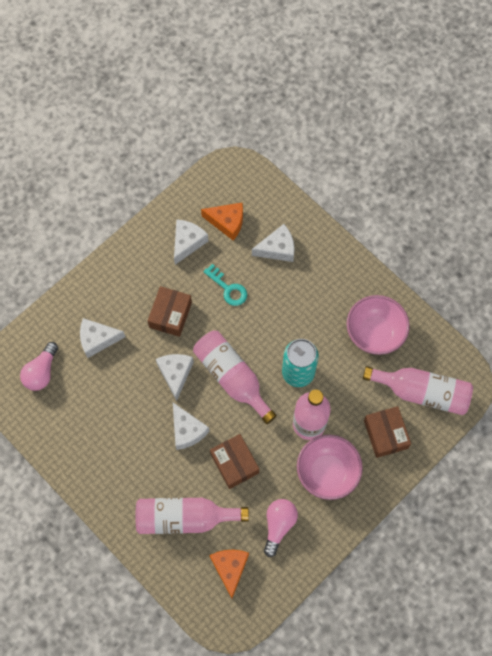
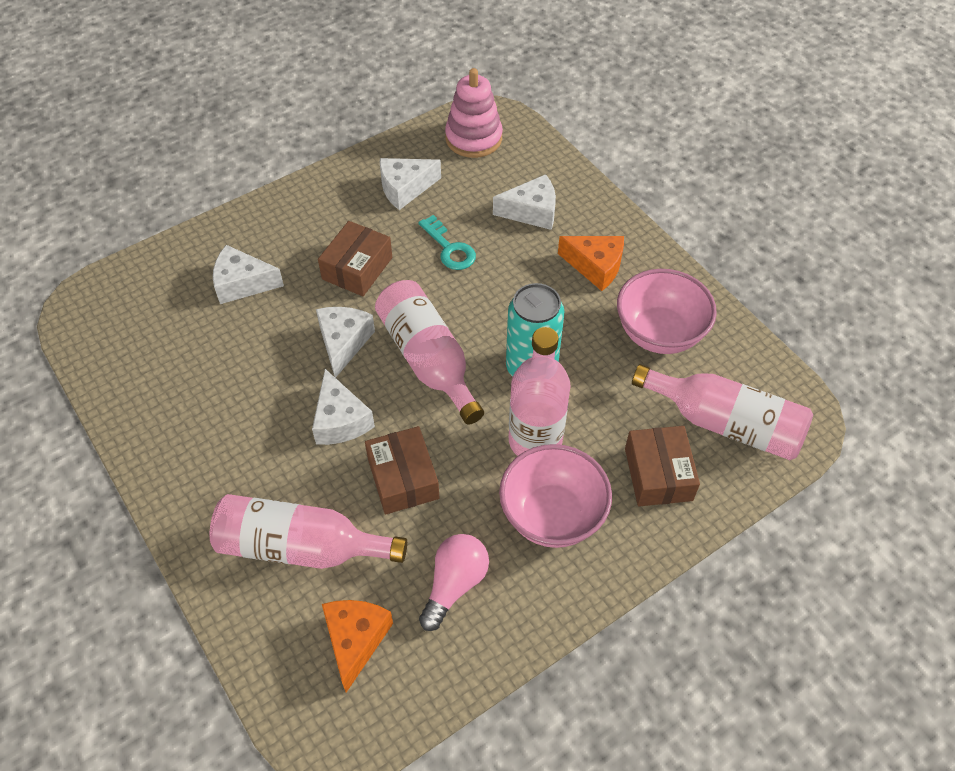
camera: 10 degrees right, 15 degrees down
(41, 372) = (147, 312): pink light bulb -> none
(187, 242) = (405, 188): white cheese -> white cheese turned 150 degrees counterclockwise
(226, 190) = (473, 138): none -> pink stacking toy
(227, 222) = (466, 173): orange cheese -> orange cheese (595, 266)

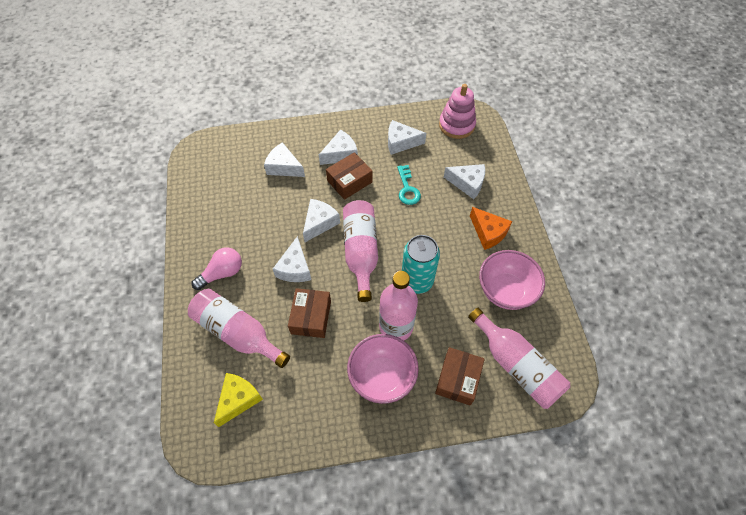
camera: 25 degrees right, 5 degrees up
(322, 235) = (341, 154): none -> white cheese
(355, 640) = (238, 399): orange cheese -> yellow cheese
(454, 584) = (307, 392): pink light bulb -> pink light bulb (222, 273)

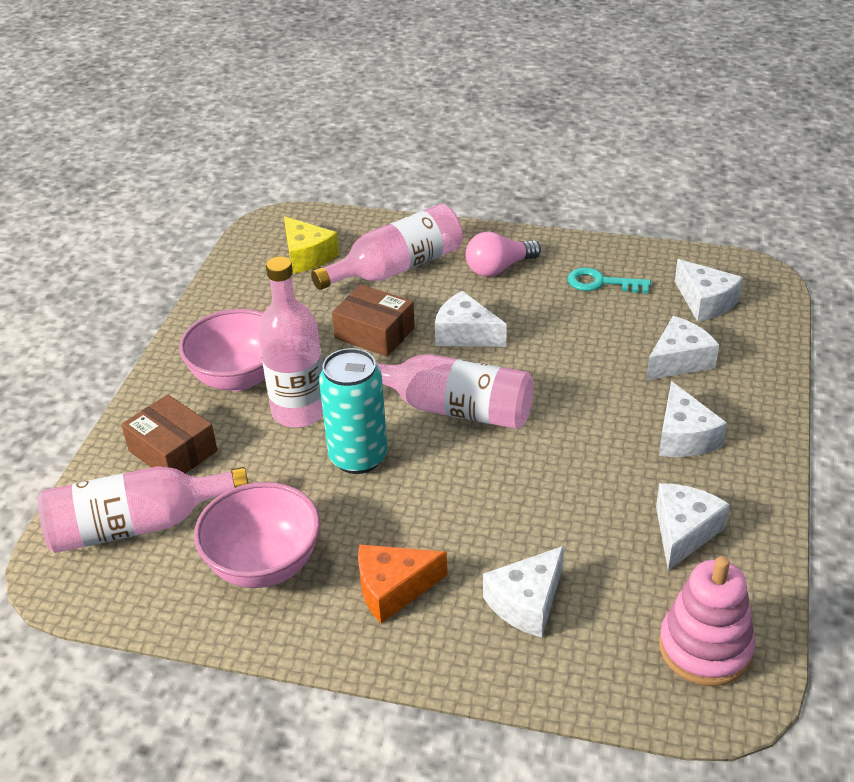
camera: 115 degrees right, 20 degrees down
(222, 273) = (498, 268): pink light bulb -> pink light bulb turned 75 degrees clockwise
(319, 223) = (536, 376): white cheese -> white cheese (705, 302)
(349, 181) = (611, 432): brown box -> none
(407, 189) = (557, 505): turquoise key -> turquoise key (601, 283)

